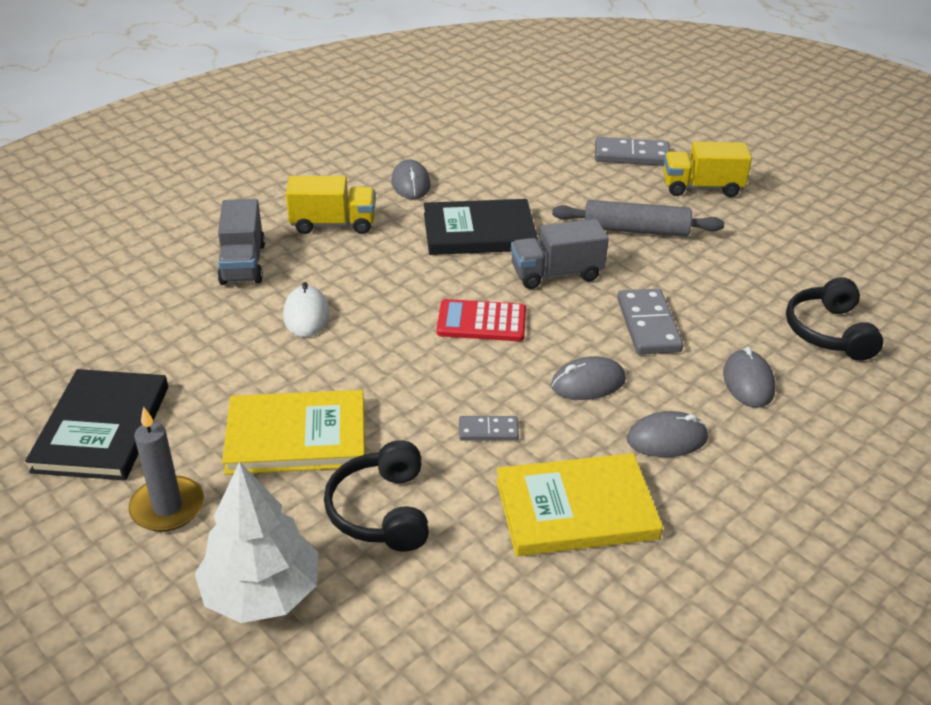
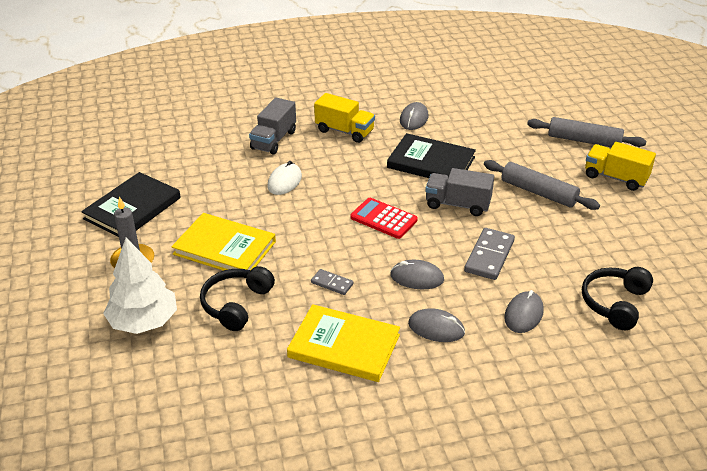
camera: 30 degrees right, 0 degrees up
(631, 155) = (584, 140): grey domino -> grey rolling pin

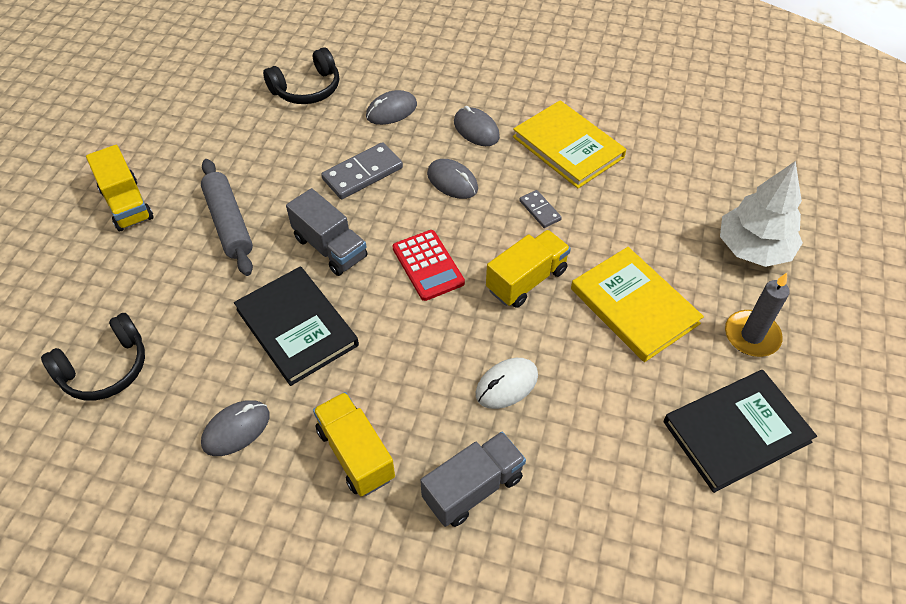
camera: 150 degrees left, 15 degrees up
(236, 304) = (650, 228): black headphones -> black headphones (105, 369)
(309, 235) = (526, 280): none -> yellow truck
(584, 140) = (82, 272): grey rolling pin -> none

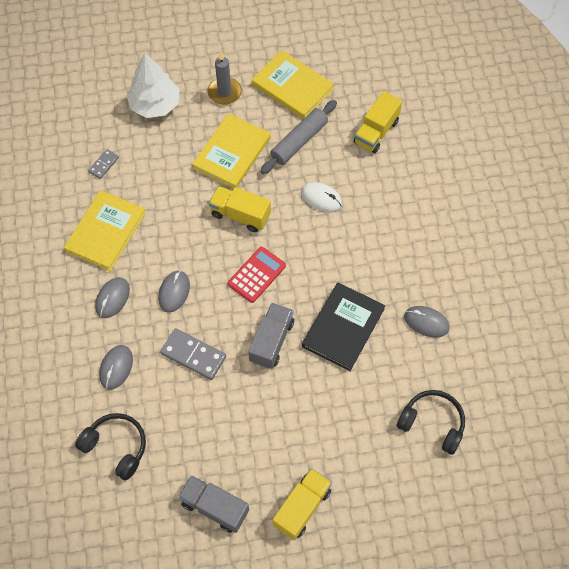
camera: 115 degrees left, 10 degrees up
(229, 223) = (283, 421): grey rolling pin -> grey rolling pin (299, 141)
(356, 454) = (404, 254): yellow truck -> yellow truck (376, 132)
(391, 111) = (116, 368): grey mouse -> grey mouse turned 75 degrees clockwise
(473, 488) = (391, 190): grey truck -> grey truck (215, 507)
(539, 210) = (177, 228): grey domino -> grey domino (104, 165)
(736, 431) = (292, 87): black book -> yellow book

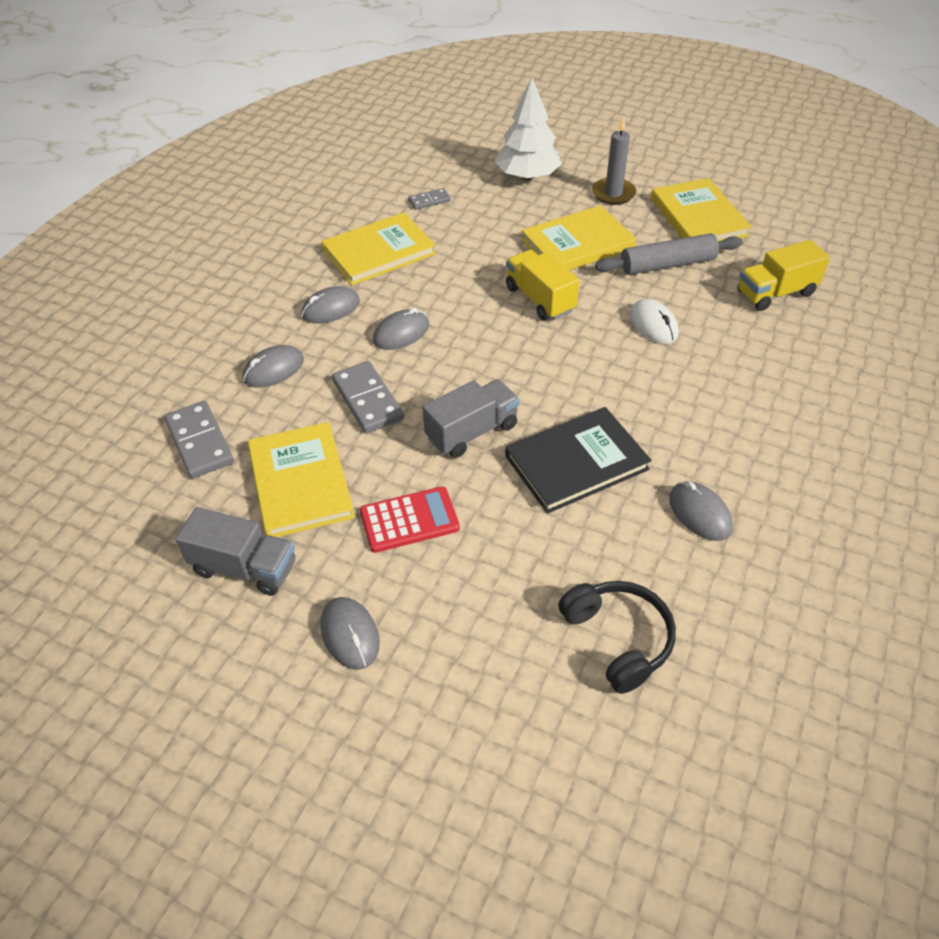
camera: 35 degrees right, 15 degrees down
(116, 447) = (199, 442): black headphones -> grey domino
(200, 436) = (300, 483): none -> yellow book
(215, 507) = (244, 568): grey truck -> grey truck turned 135 degrees clockwise
(257, 275) = (511, 360): red calculator -> red calculator (409, 520)
(302, 507) = (350, 634): yellow truck -> grey mouse

